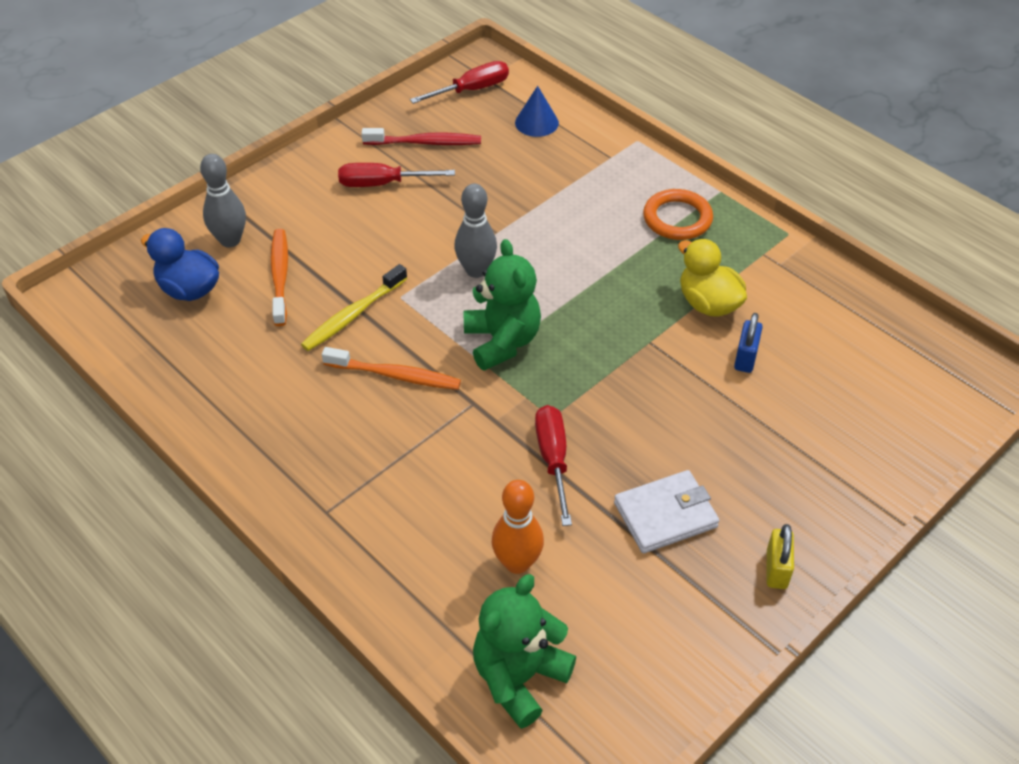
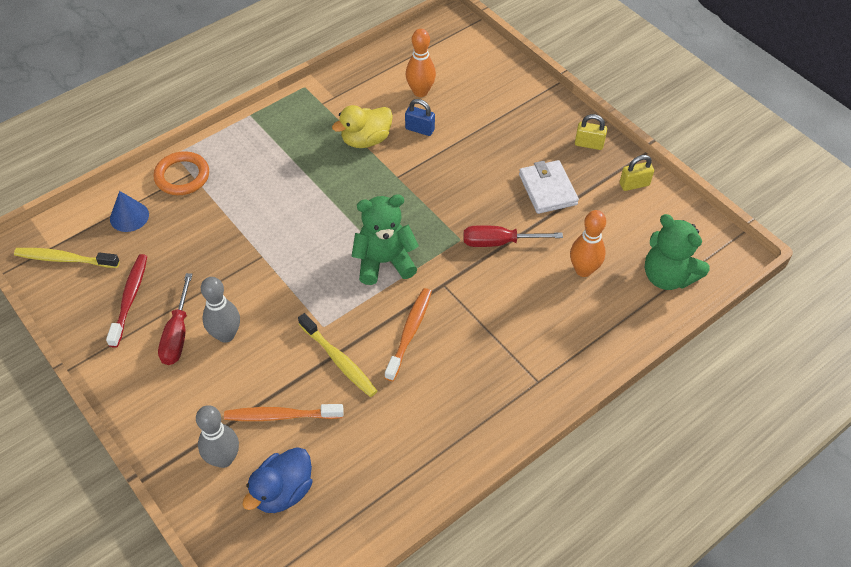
camera: 85 degrees left, 5 degrees up
(471, 90) = (65, 259): red screwdriver -> yellow toothbrush
(476, 270) = (303, 272): grey bowling pin -> grey bowling pin (226, 335)
(677, 218) = (274, 143): orange ring -> orange ring (182, 176)
(703, 634) = (634, 184): none -> yellow padlock
(821, 352) = (420, 92): none -> orange bowling pin

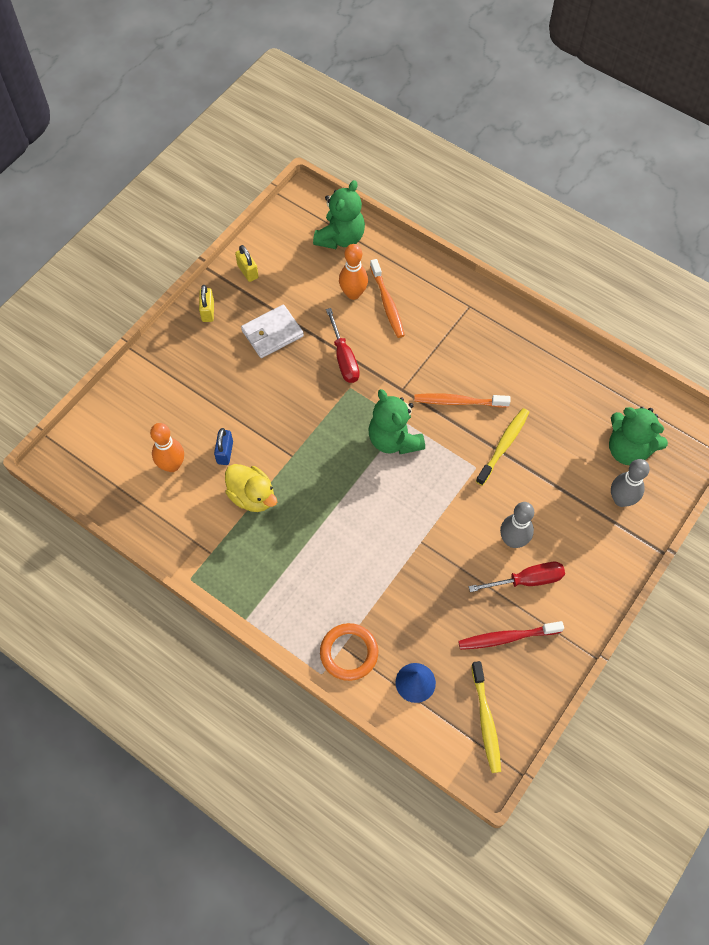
camera: 105 degrees left, 10 degrees up
(281, 416) = (569, 471): orange toothbrush -> orange toothbrush (387, 303)
(283, 491) = (628, 449): blue duck -> green teddy bear

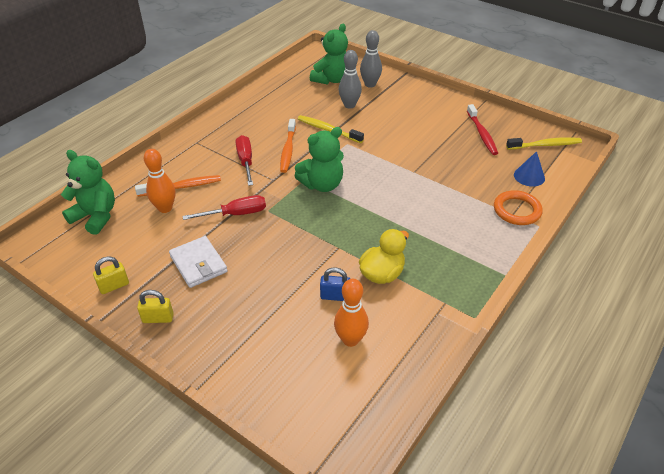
camera: 90 degrees left, 20 degrees down
(513, 540) = (406, 129): grey bowling pin -> grey bowling pin (349, 105)
(527, 580) = (436, 124): red screwdriver -> red screwdriver (245, 161)

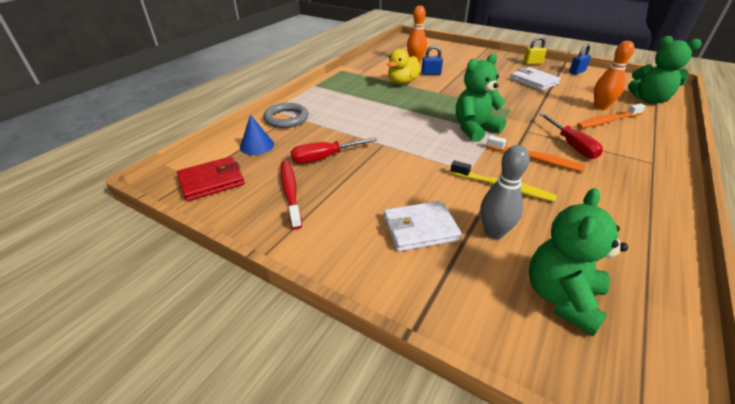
camera: 175 degrees right, 5 degrees down
(114, 286) = (577, 72): yellow padlock -> blue padlock
(236, 214) = (536, 106): red screwdriver -> red screwdriver (325, 157)
(288, 150) = (535, 159): orange toothbrush -> orange toothbrush turned 120 degrees clockwise
(370, 84) = (478, 287): grey bowling pin -> none
(393, 109) = (420, 228): none -> white wallet
(517, 210) = (286, 118): orange ring -> grey ring
(545, 145) = (212, 181): yellow toothbrush -> red wallet

